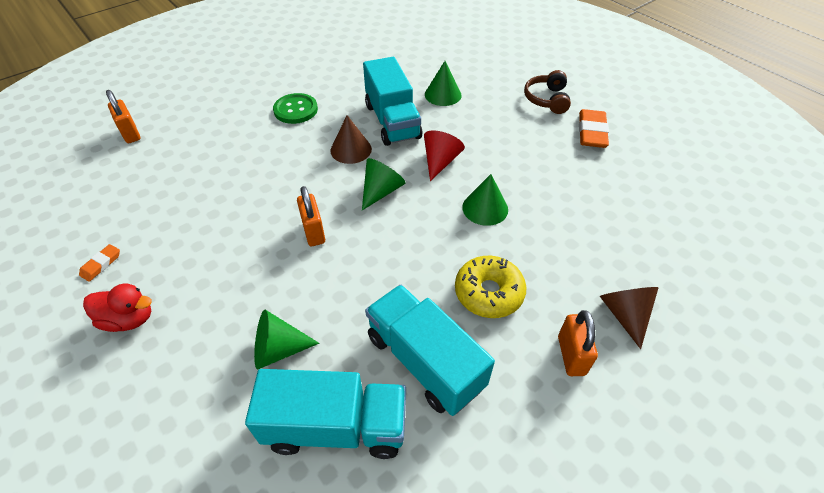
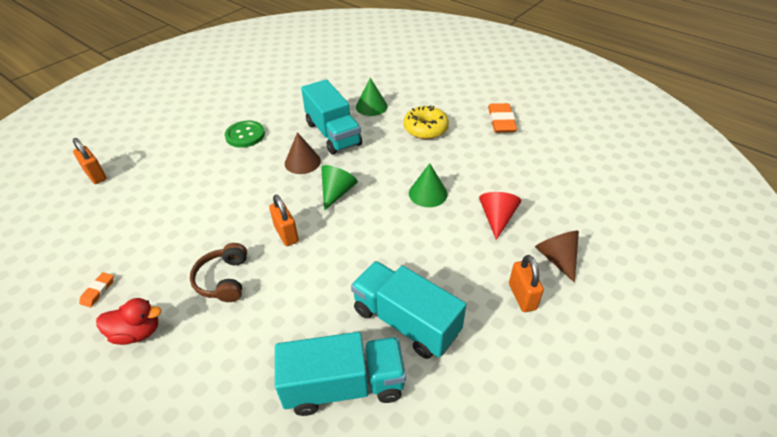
camera: 10 degrees left, 5 degrees down
(278, 349) = (279, 334): green cone -> none
(440, 161) = (382, 161): red cone -> red cone (497, 218)
(488, 293) = (446, 259): yellow donut -> yellow donut (425, 129)
(547, 99) = (459, 100): brown headphones -> brown headphones (224, 280)

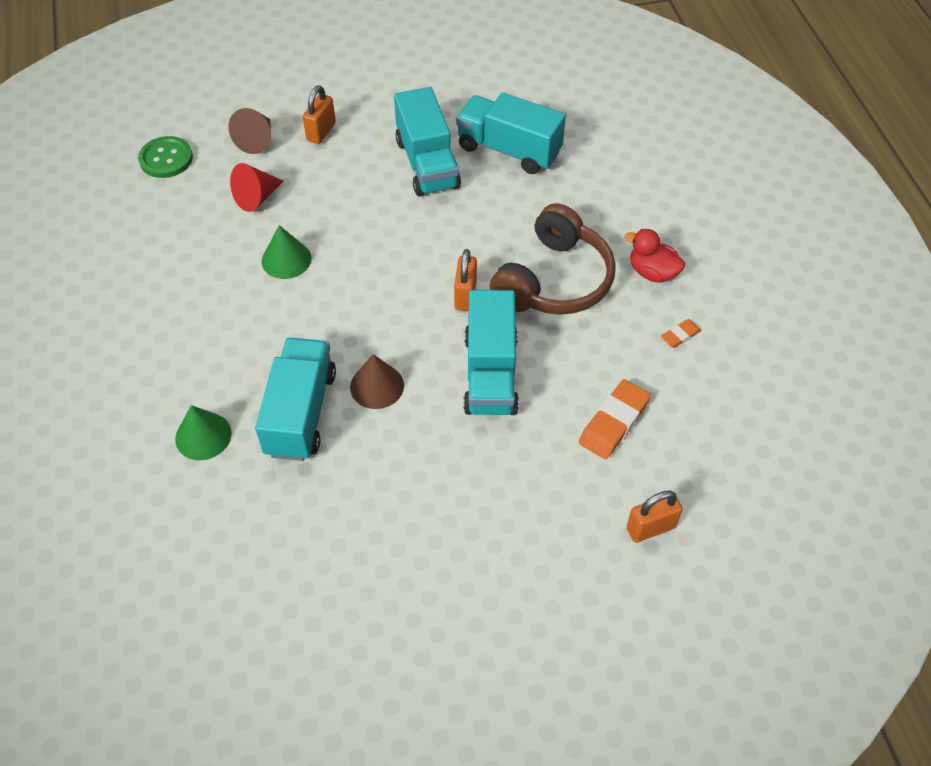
camera: 145 degrees left, 10 degrees up
(96, 175) = (650, 528): orange padlock -> orange padlock turned 75 degrees clockwise
(224, 280) = (554, 280): brown headphones -> brown headphones, size x1.77
(236, 199) = (490, 373): none -> turquoise truck
(245, 135) = (414, 486): green button -> green button (166, 159)
(337, 192) = (375, 316): green cone -> none
(425, 129) = (185, 348): yellow donut -> none
(501, 121) = (89, 304): orange eraser -> orange eraser (614, 422)

